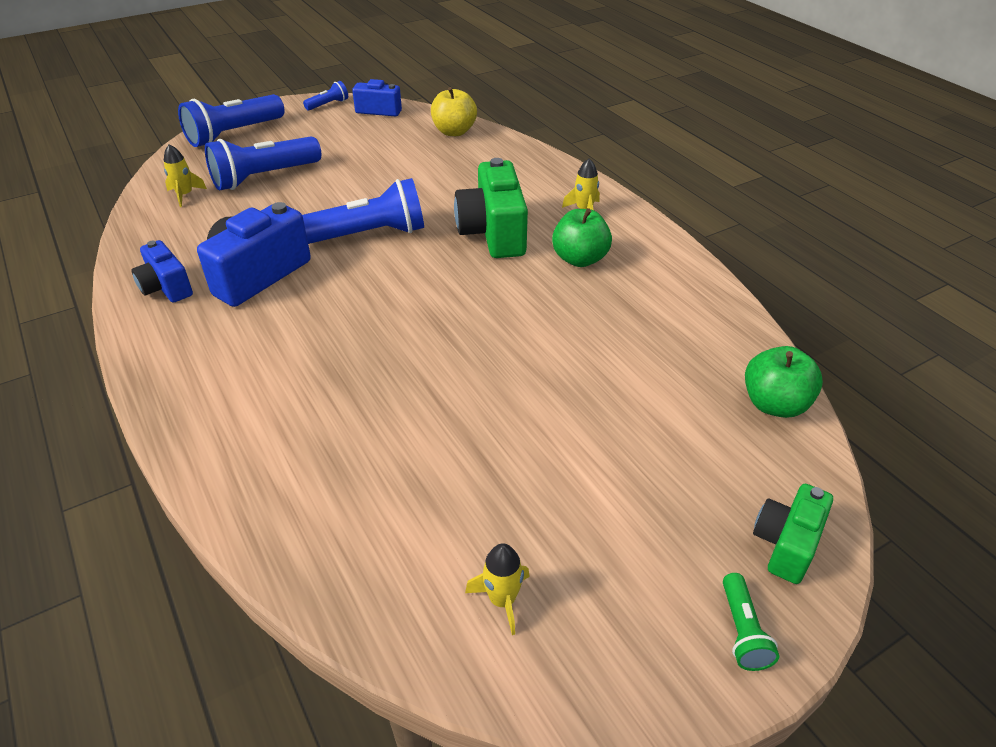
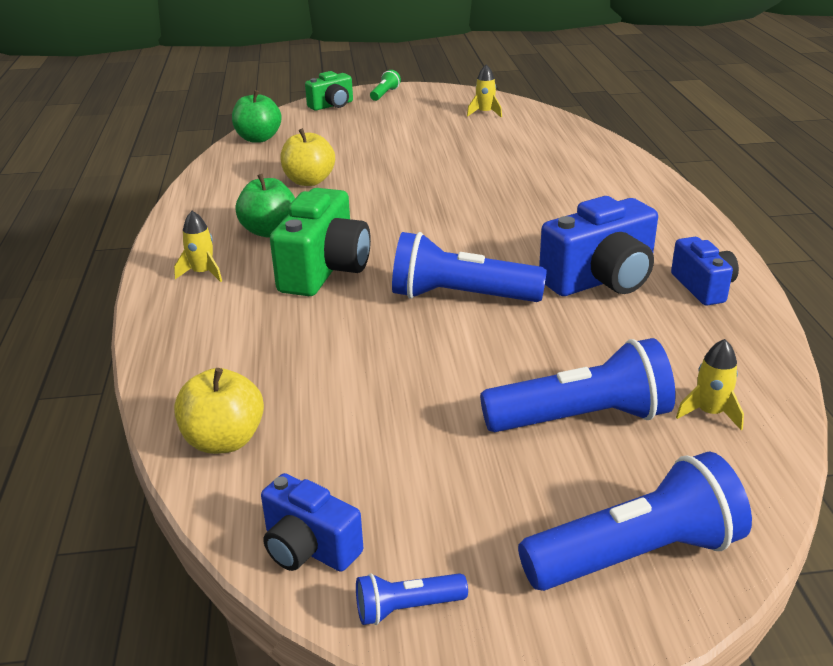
camera: 155 degrees left, 10 degrees down
(616, 335) = (309, 181): none -> yellow apple

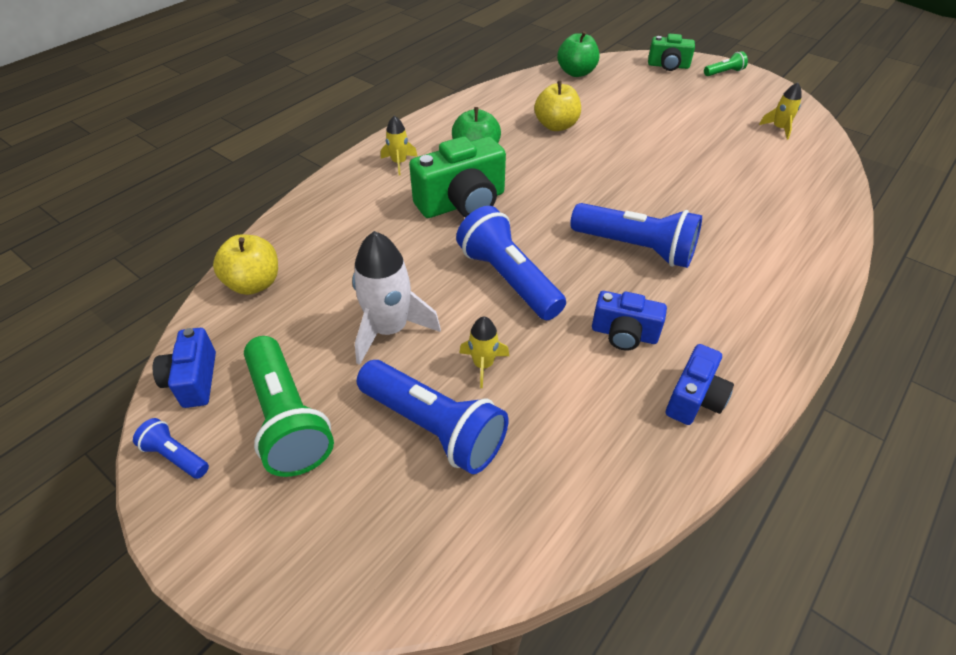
camera: 45 degrees right, 15 degrees up
(427, 386) = (389, 330): none -> white rocket
(458, 502) = (287, 419): none -> green flashlight
(601, 280) = (624, 334): blue camera -> blue camera, size x0.60
(636, 555) = (311, 544): blue flashlight -> blue flashlight (635, 248)
(710, 413) = (518, 499): yellow rocket -> yellow rocket (483, 365)

